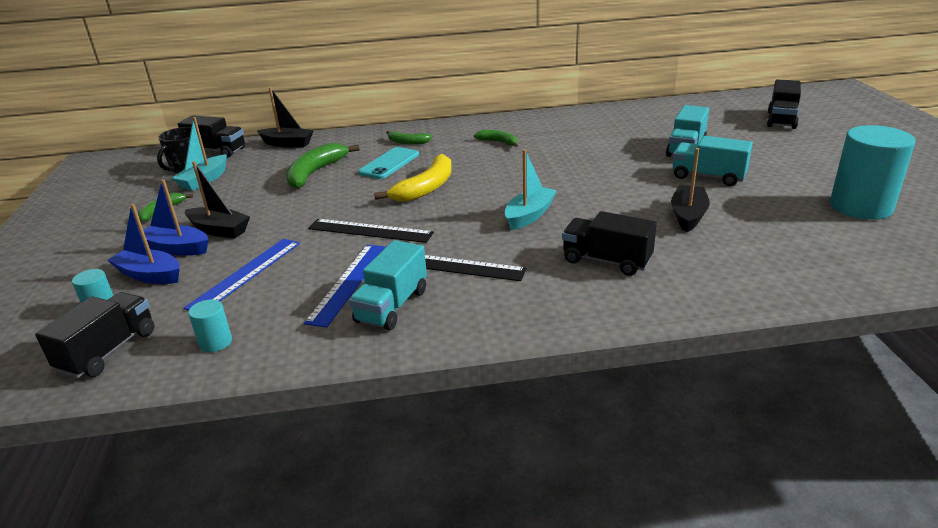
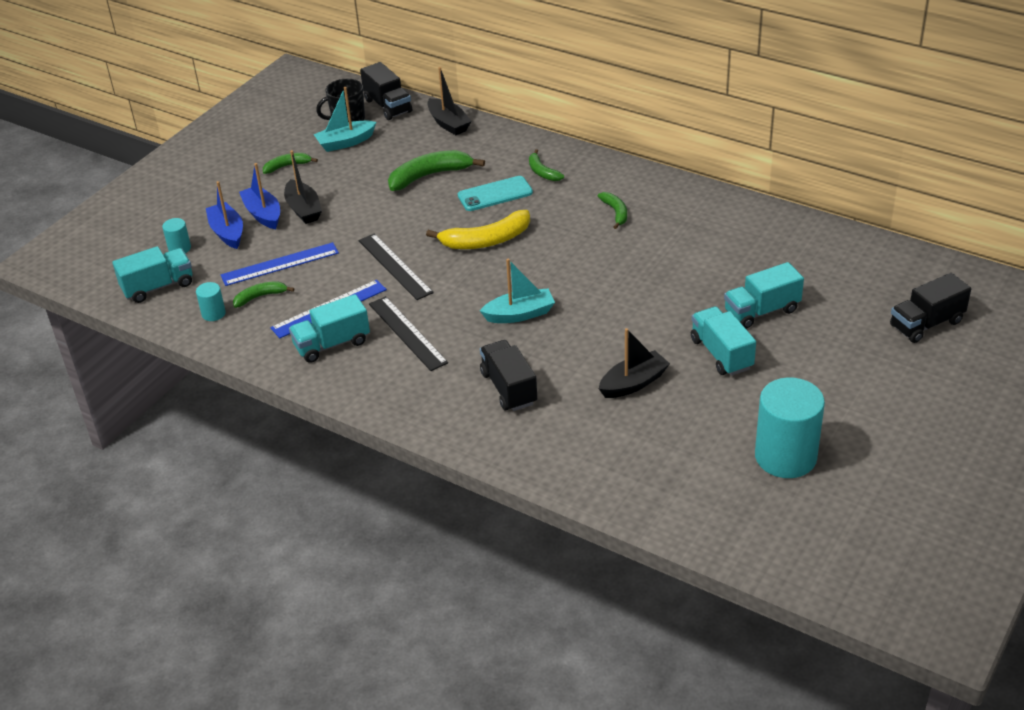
camera: 40 degrees right, 10 degrees up
(108, 351) = (158, 287): black truck -> turquoise truck
(257, 305) = (260, 297): none -> green banana

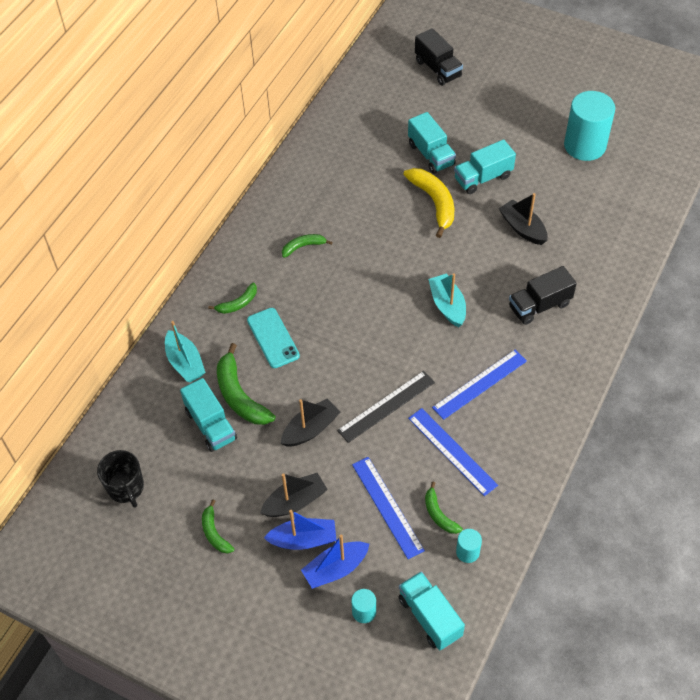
camera: 95 degrees left, 15 degrees up
(263, 214) = (303, 540): blue boat -> blue boat turned 150 degrees counterclockwise
(332, 344) = (500, 441): turquoise truck -> turquoise truck (211, 425)
(345, 142) = (172, 482): turquoise boat -> turquoise boat (185, 363)
(388, 106) = (103, 451): black truck -> none
(407, 333) = (480, 384): black ruler -> blue ruler
(448, 123) = (145, 389): black boat -> black boat (310, 429)
(486, 240) = (345, 338): yellow banana -> yellow banana (434, 203)

